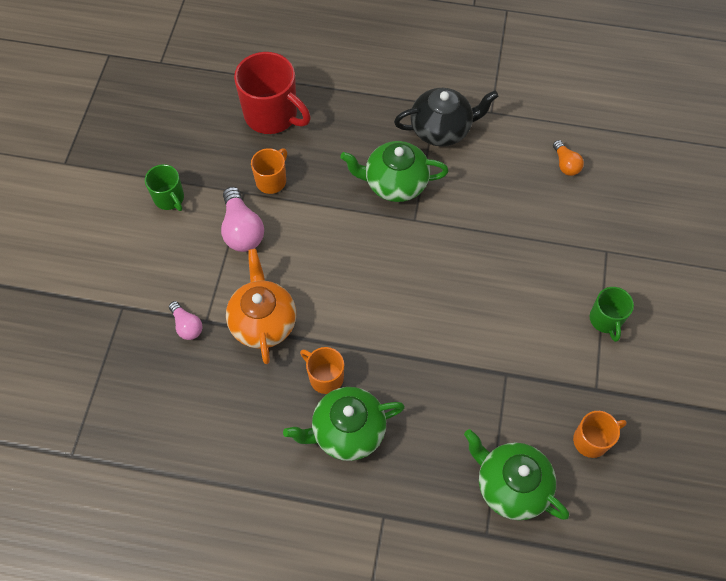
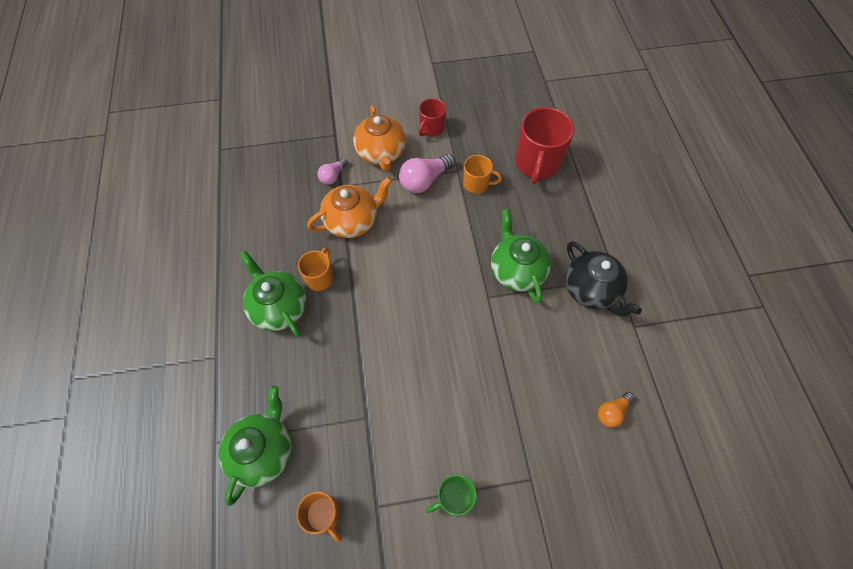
camera: 70 degrees right, 0 degrees up
(169, 198) = (431, 128): green mug -> red mug
(179, 263) = (381, 153): none -> orange teapot

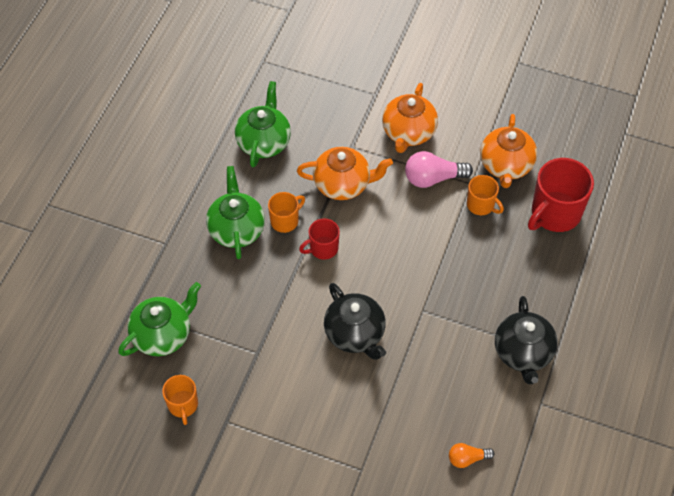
camera: 30 degrees right, 5 degrees down
(333, 176) = (350, 134): pink light bulb -> none
(431, 128) = (472, 130): red mug -> red mug (323, 248)
(444, 349) = (355, 334): none -> black teapot
(453, 498) = (290, 448): green mug -> none
(475, 144) = (506, 166): none -> orange teapot
(516, 270) = (464, 301): green teapot -> green teapot (264, 142)

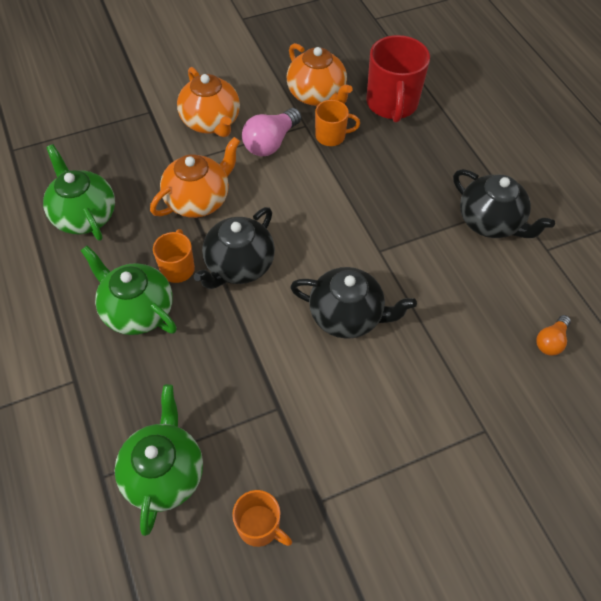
camera: 45 degrees left, 0 degrees up
(323, 248) = (238, 266): red mug -> black teapot

